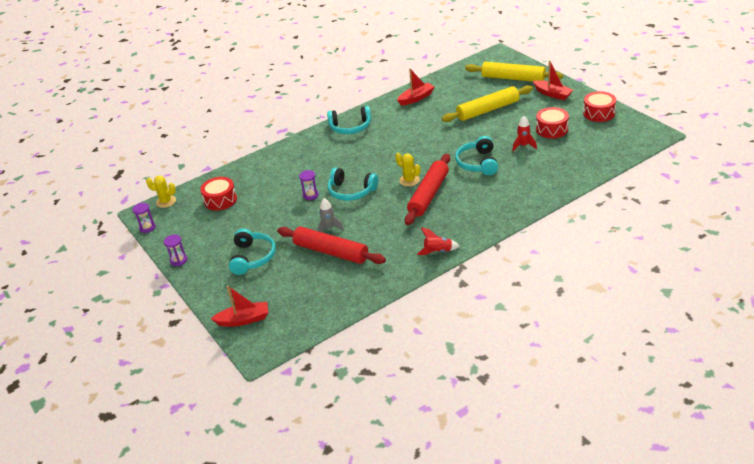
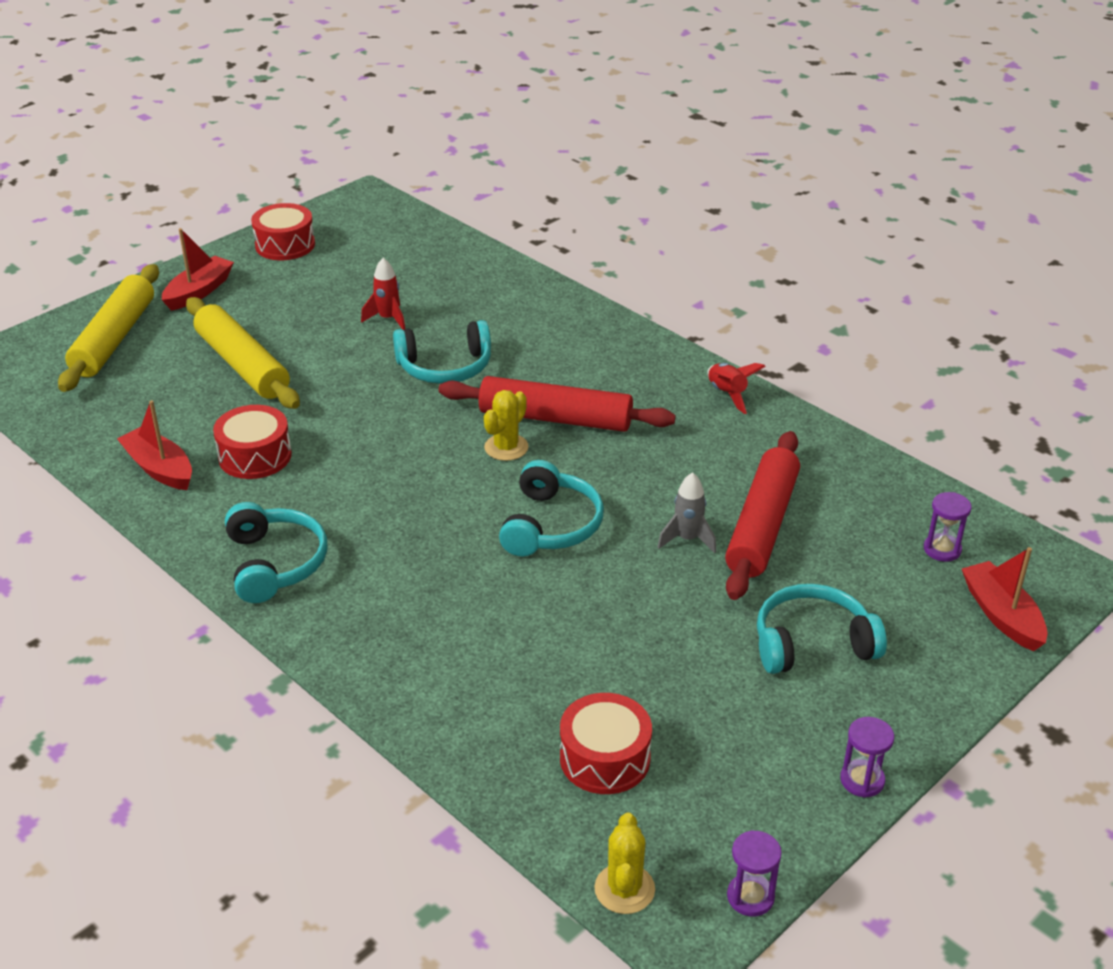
camera: 105 degrees left, 0 degrees up
(311, 195) = (570, 588): purple hourglass -> purple hourglass (942, 549)
(552, 129) = (333, 290): red drum -> red drum (255, 456)

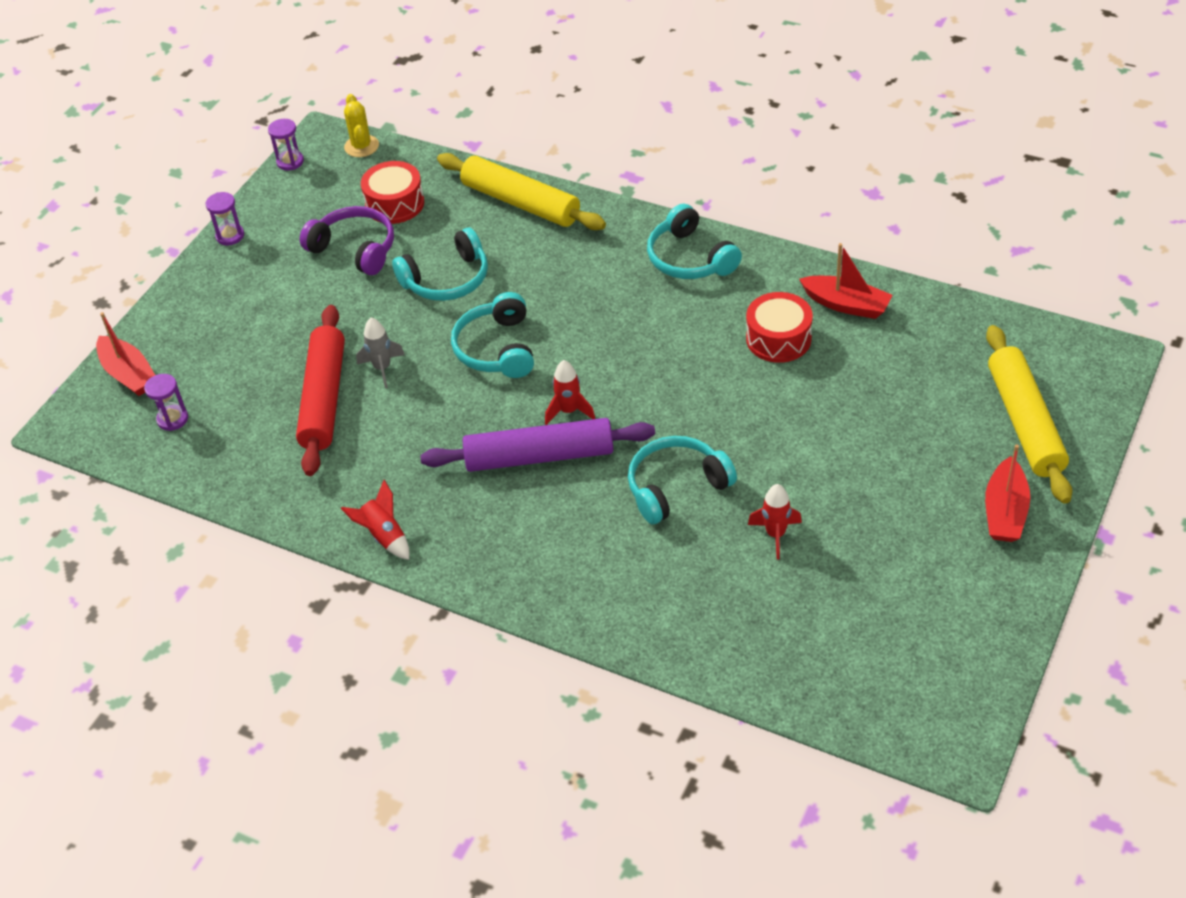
camera: 165 degrees right, 10 degrees up
(242, 365) = (872, 429): yellow rolling pin -> yellow rolling pin (521, 202)
(285, 245) = (979, 619): red drum -> none
(506, 447) = (569, 411): yellow cactus -> red rocket
(555, 418) = (539, 456): red rolling pin -> purple rolling pin
(682, 701) = (355, 249): none -> purple headphones
(812, 643) = (271, 313): turquoise headphones -> turquoise headphones (447, 279)

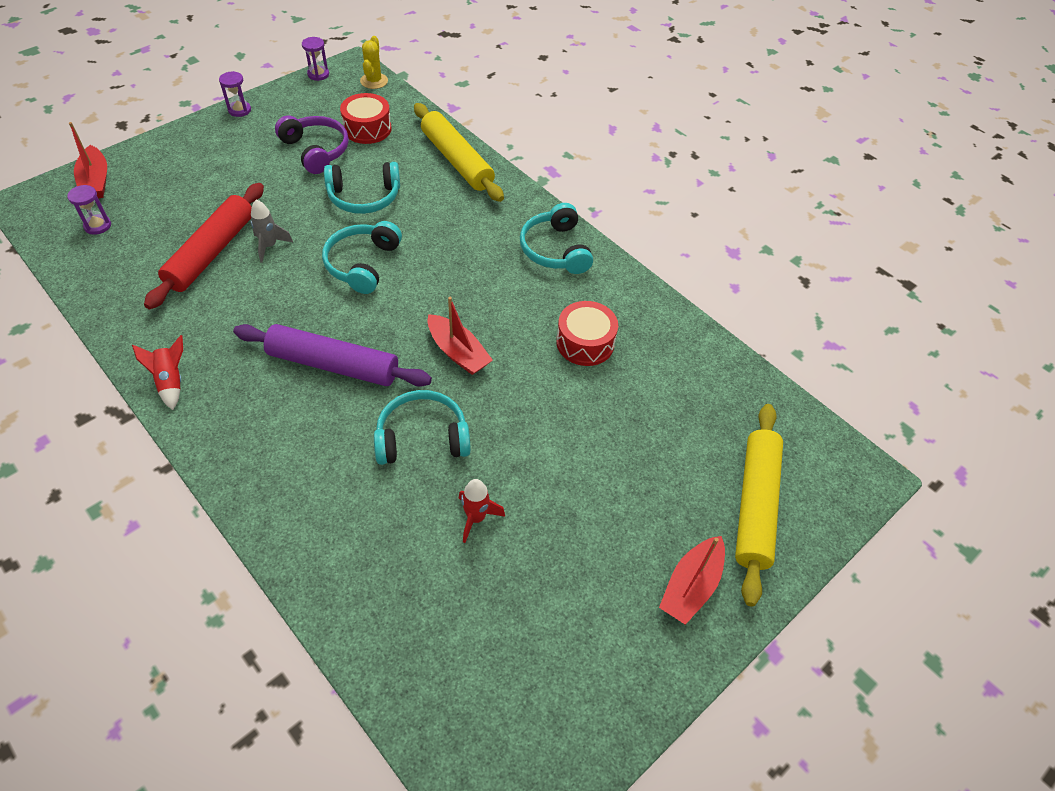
camera: 15 degrees right, 5 degrees up
(569, 411) = (381, 336): red rocket -> none
(846, 304) = (657, 336): red boat -> red boat (458, 352)

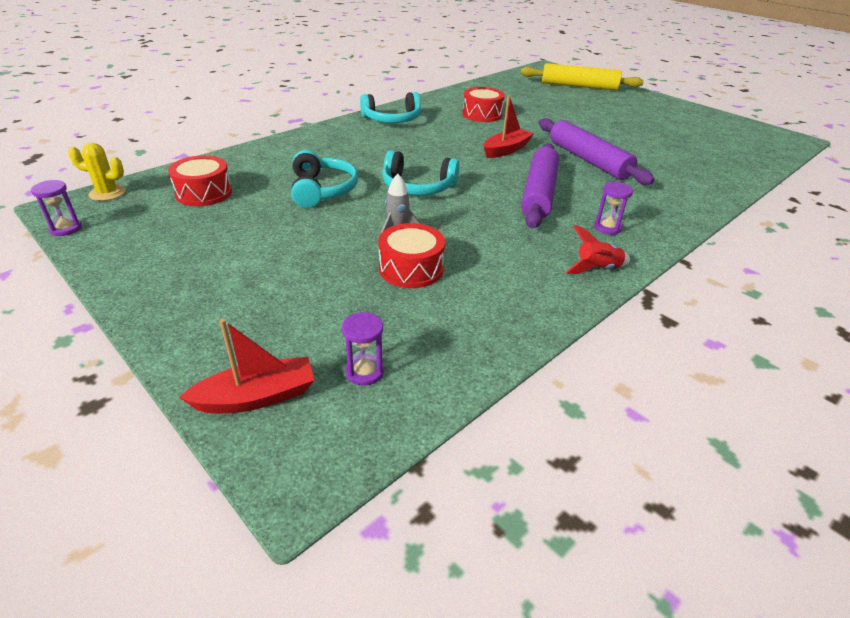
camera: 90 degrees left, 15 degrees down
(211, 252) = (411, 268): red rolling pin -> red drum
(239, 110) = (119, 281): purple hourglass -> purple hourglass (607, 227)
(316, 150) = (235, 219): purple headphones -> none
(422, 437) = (588, 160): turquoise headphones -> purple rolling pin
(457, 160) = (273, 151): yellow rolling pin -> none
(476, 518) = (637, 145): red rocket -> none
(691, 586) = (636, 100): red boat -> none

